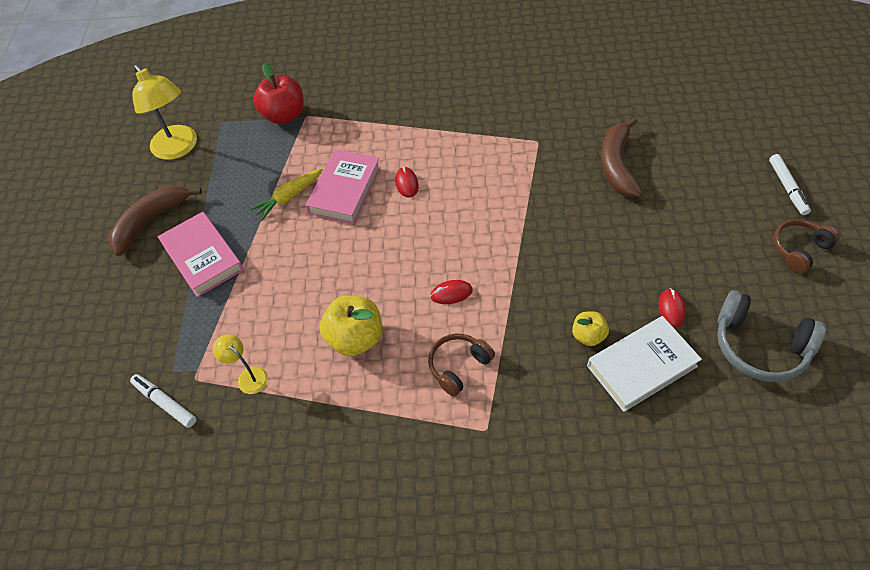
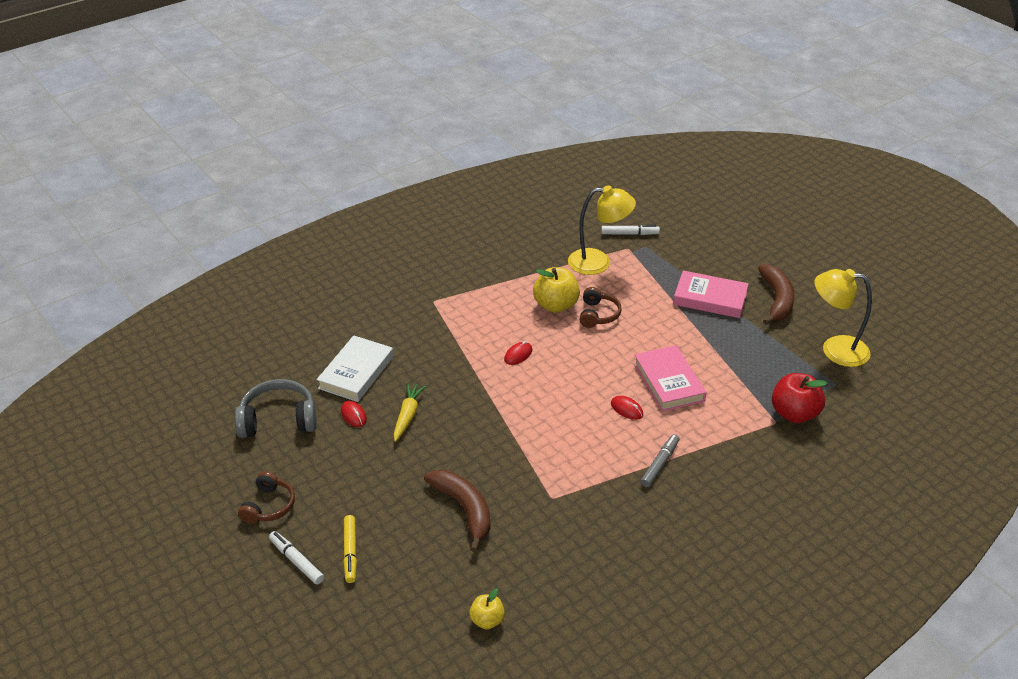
camera: 140 degrees right, 15 degrees down
(248, 376) = (598, 262): yellow lamp -> yellow lamp, size x1.96
(289, 197) = (703, 358): yellow carrot -> yellow carrot (407, 416)
(429, 127) = (660, 464): none -> grey marker
(459, 366) = (476, 321): brown headphones -> brown headphones (598, 315)
(588, 336) = (403, 373): yellow apple -> yellow apple (487, 620)
(735, 174) = (350, 552): none -> yellow marker

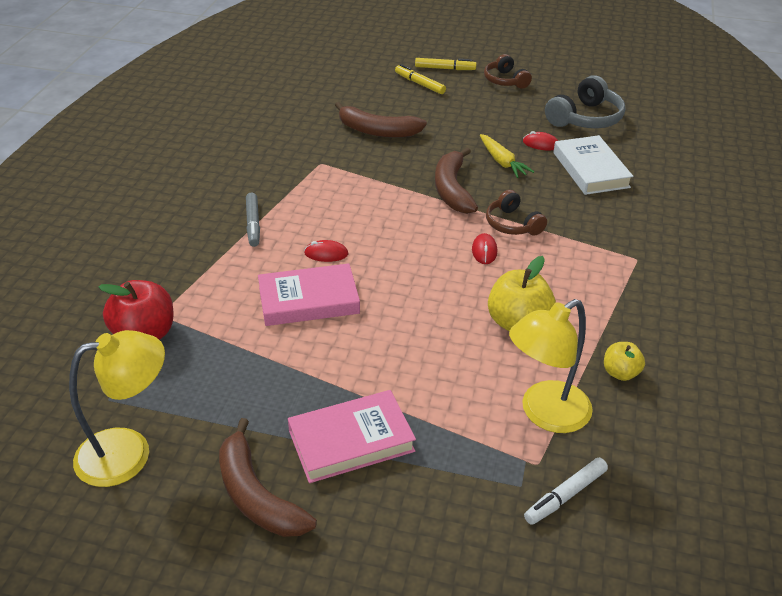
camera: 140 degrees right, 0 degrees up
(296, 561) = (445, 69): white marker -> yellow marker
(478, 412) = (452, 189): none -> brown banana
(487, 620) = (292, 92): yellow apple -> yellow apple (620, 373)
(598, 315) = (460, 337): brown headphones -> brown headphones (512, 224)
(668, 382) = (308, 300): pink book -> pink book turned 45 degrees counterclockwise

